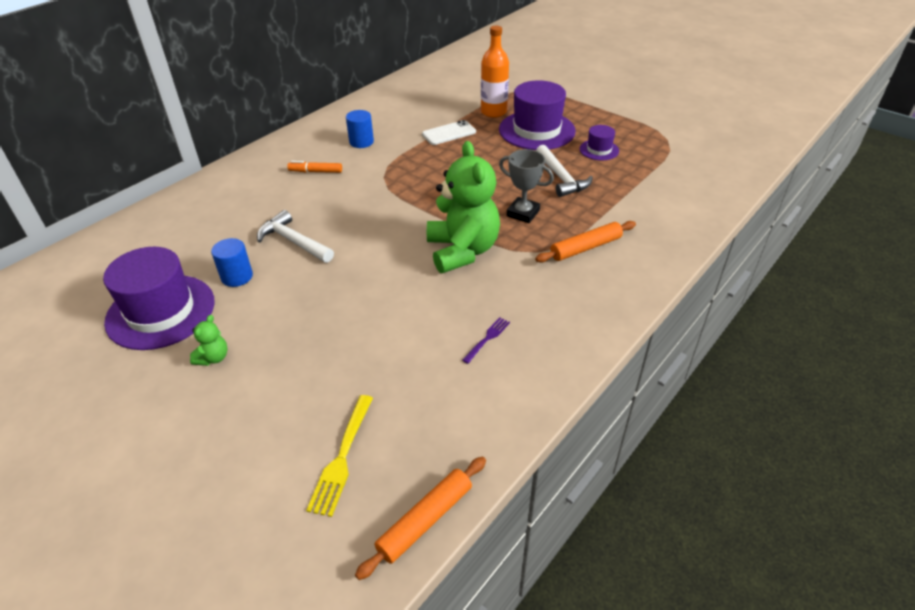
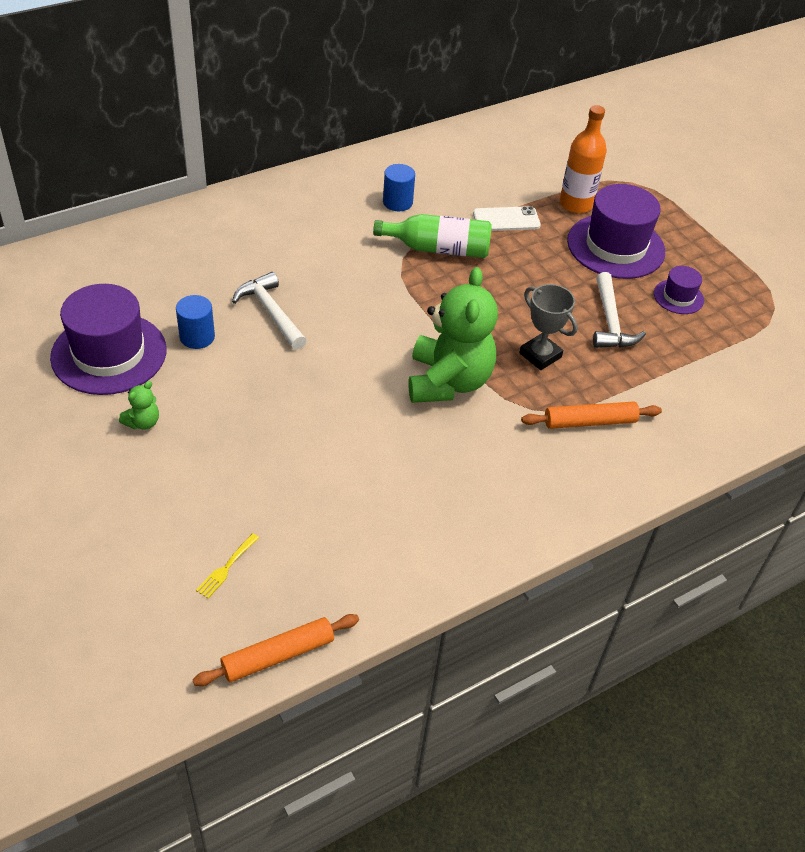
camera: 15 degrees right, 5 degrees up
(316, 171) = (329, 228): orange marker -> none
(342, 456) = (227, 567): yellow fork -> yellow fork, size x0.59
(408, 164) = (438, 249): none -> green bottle
(487, 339) = (425, 494): purple fork -> none

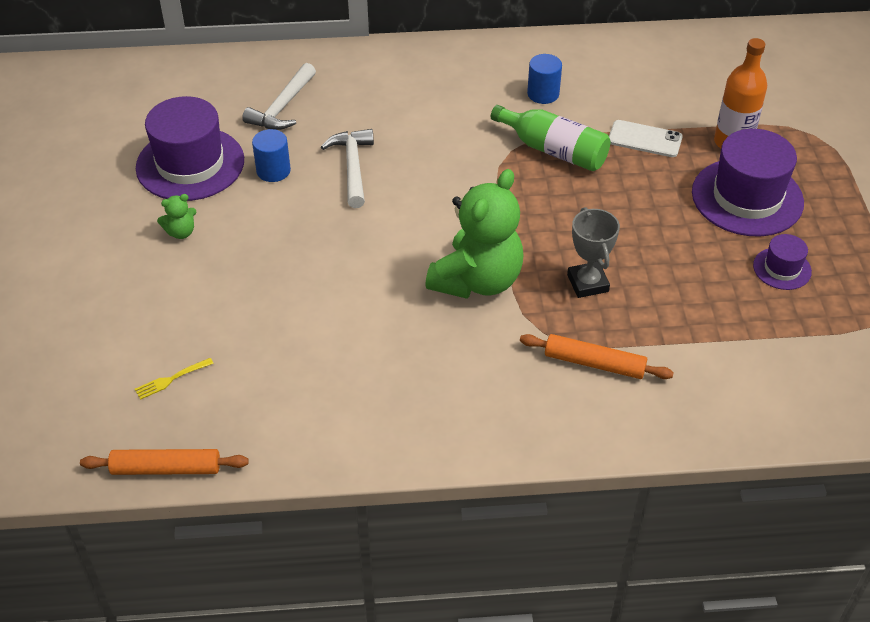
camera: 30 degrees right, 0 degrees up
(610, 322) = (686, 272): white hammer -> white hammer (283, 107)

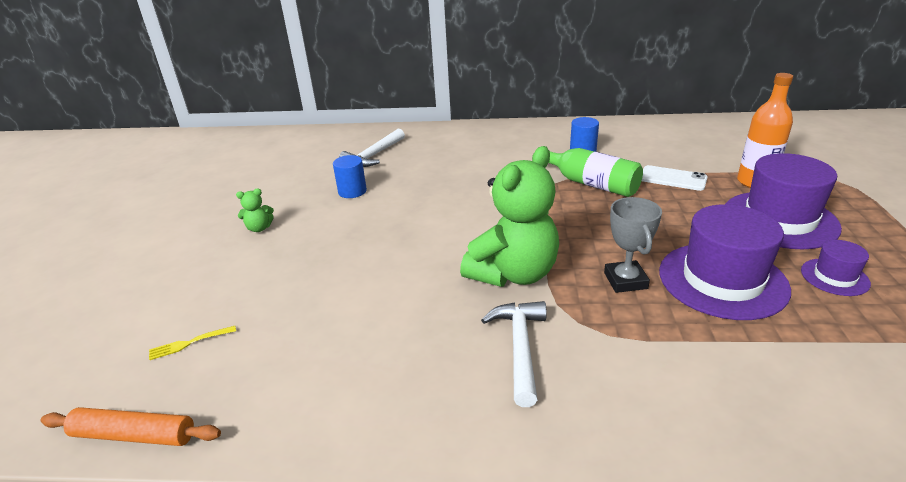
camera: 10 degrees right, 15 degrees down
(190, 164) = (289, 186): purple hat -> purple hat (722, 280)
(352, 167) = (417, 191): white hammer -> white hammer (520, 348)
(594, 363) = (636, 355): orange rolling pin -> none

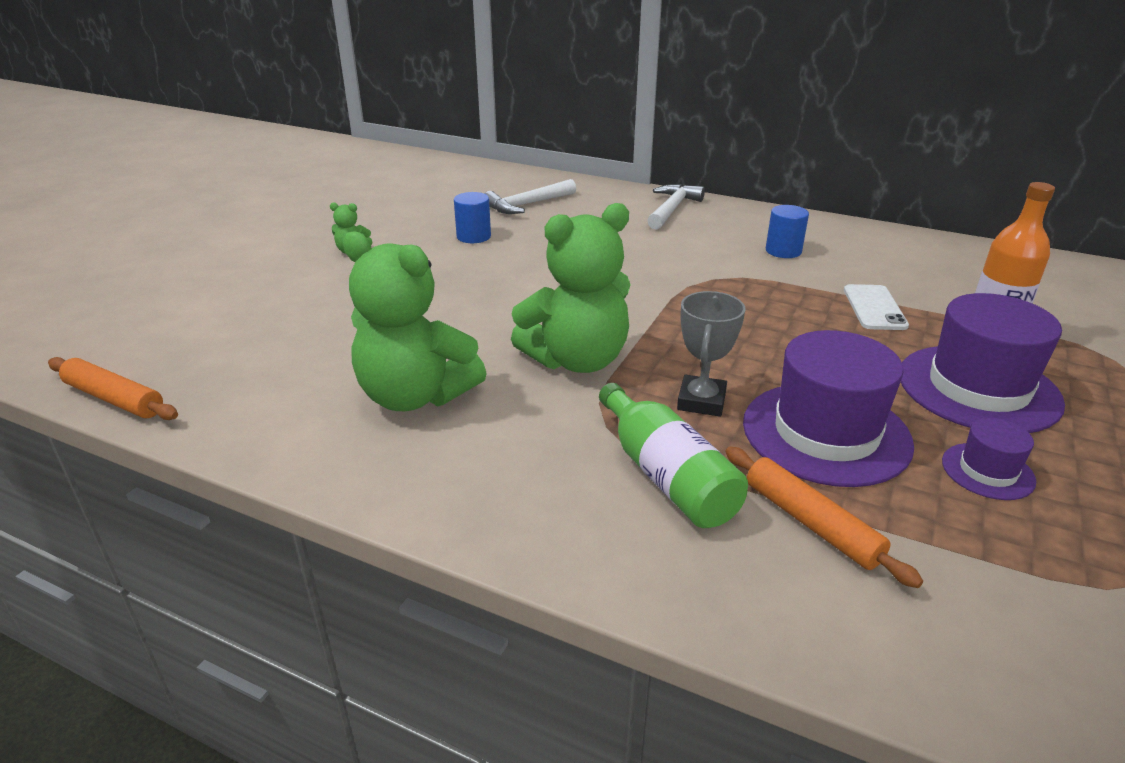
camera: 20 degrees right, 0 degrees up
(190, 343) = (213, 337): yellow fork -> none
(414, 342) = (415, 396): none -> green teddy bear
(520, 348) = (519, 432): white hammer -> white hammer (672, 209)
(591, 184) = (759, 290): green bottle -> green bottle (666, 476)
(673, 178) = (874, 308): white phone -> white phone turned 45 degrees clockwise
(771, 352) = (811, 523): none -> orange rolling pin

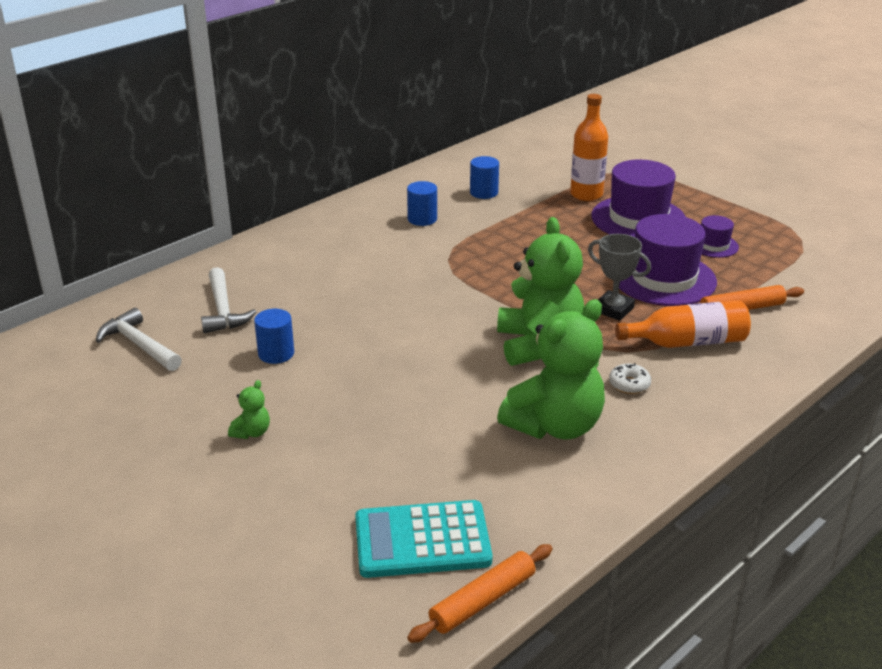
camera: 70 degrees left, 0 degrees up
(206, 352) = (422, 540): none -> turquoise calculator
(528, 437) = (629, 384): none -> white donut
(666, 476) = (687, 342): green bottle -> orange bottle
(672, 209) = (302, 241): white hammer -> white hammer (139, 345)
(874, 308) = (529, 215): white phone -> none
(891, 272) = (484, 192): none -> blue cylinder

